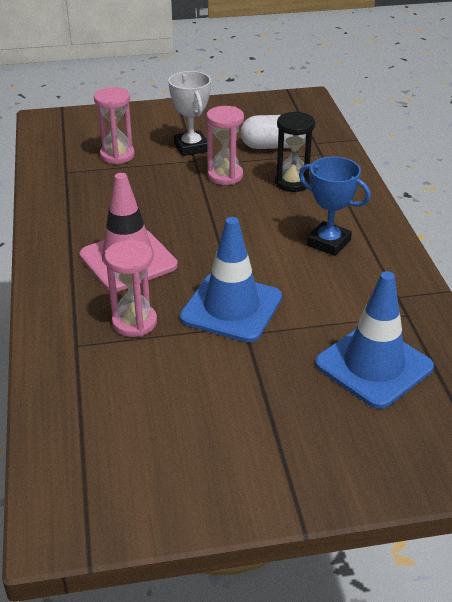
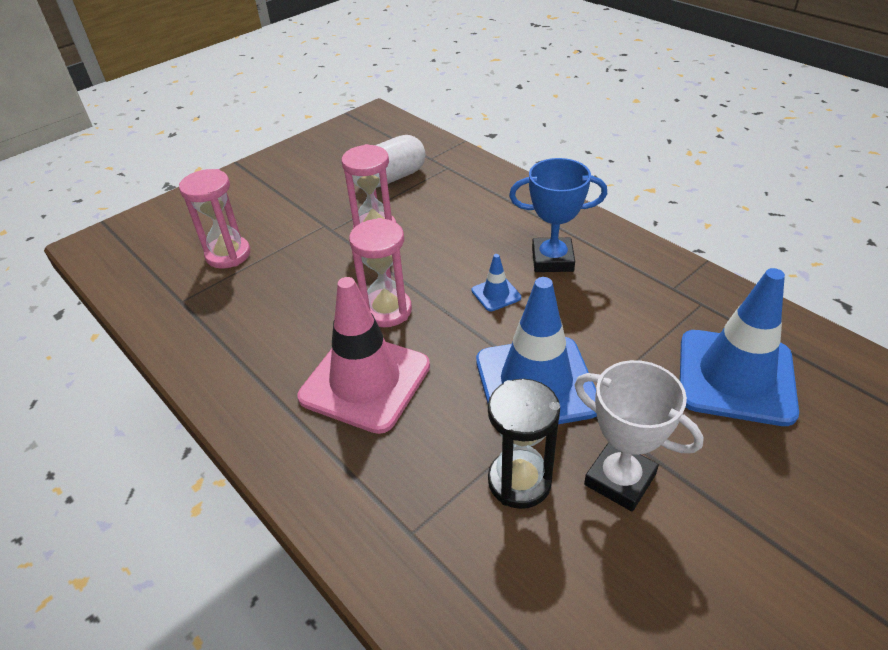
camera: 30 degrees left, 5 degrees up
(134, 322) = (450, 461): pink hourglass -> pink hourglass (387, 310)
(191, 147) = (306, 211): white trophy -> white trophy (620, 479)
(263, 247) = (496, 294): none -> blue traffic cone
(292, 182) = (451, 209): black hourglass -> black hourglass (519, 481)

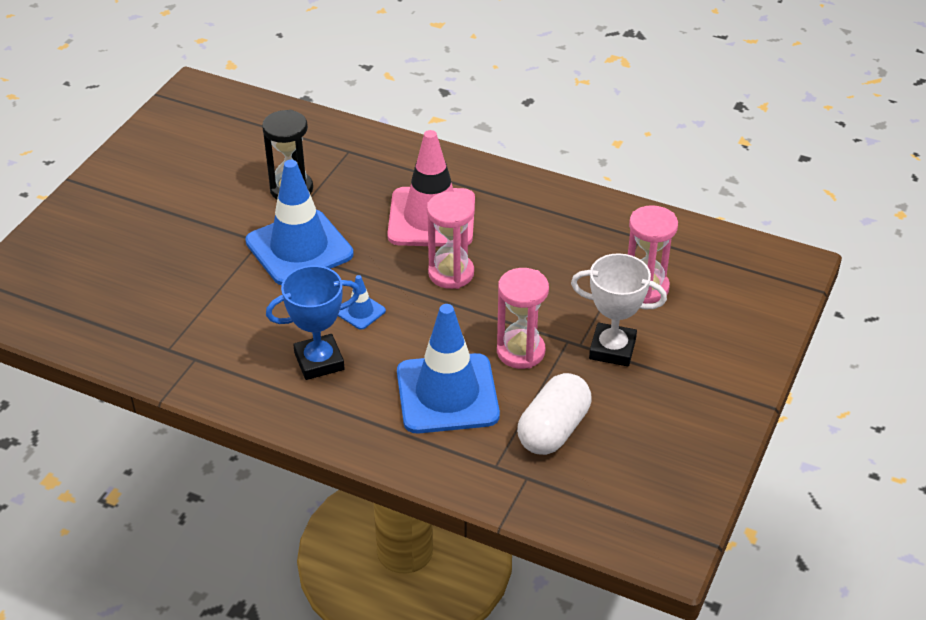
camera: 155 degrees right, 0 degrees up
(620, 479) = (225, 206): white trophy -> white trophy (612, 349)
(735, 377) = (142, 290): blue traffic cone -> blue traffic cone (447, 394)

